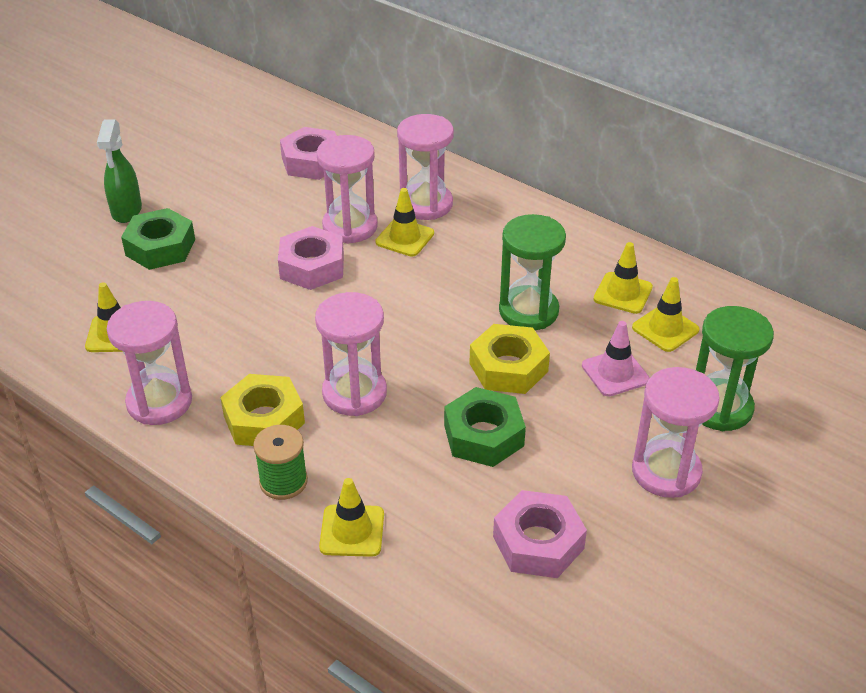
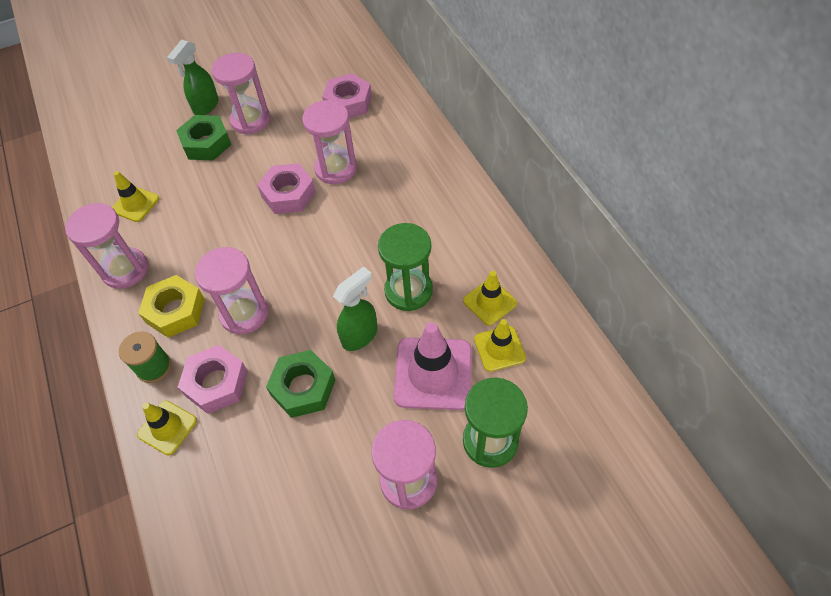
camera: 30 degrees right, 15 degrees up
(405, 238) = (366, 192): yellow traffic cone -> none
(426, 204) = (400, 167): pink hourglass -> pink hourglass (250, 120)
(508, 367) = (360, 335): yellow nut -> green spray bottle
(538, 542) = (277, 498): pink nut -> pink nut (216, 383)
(615, 373) = (433, 373): pink traffic cone -> pink traffic cone, size x1.72

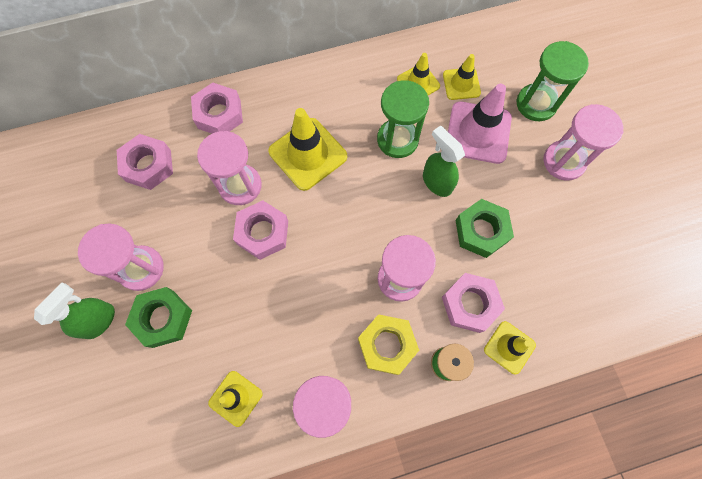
camera: 85 degrees left, 15 degrees up
(206, 106) = (99, 320): green spray bottle -> green spray bottle turned 90 degrees counterclockwise
(378, 214) = (308, 154): none -> yellow traffic cone
(411, 138) = (219, 114): none -> pink nut

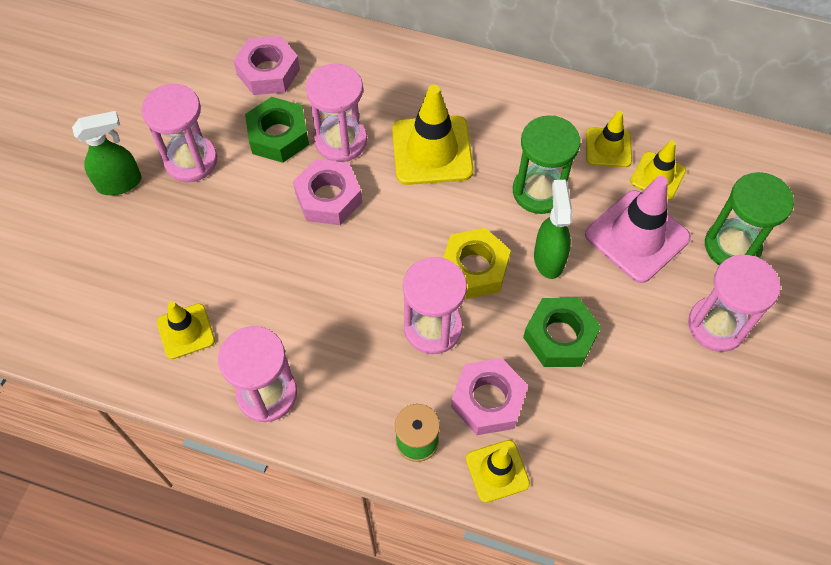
camera: 35 degrees right, 10 degrees down
(163, 318) = (176, 217): green nut -> green nut (278, 136)
(219, 114) = (372, 62): pink nut -> none
(387, 345) = (368, 382): yellow nut -> yellow nut (474, 268)

